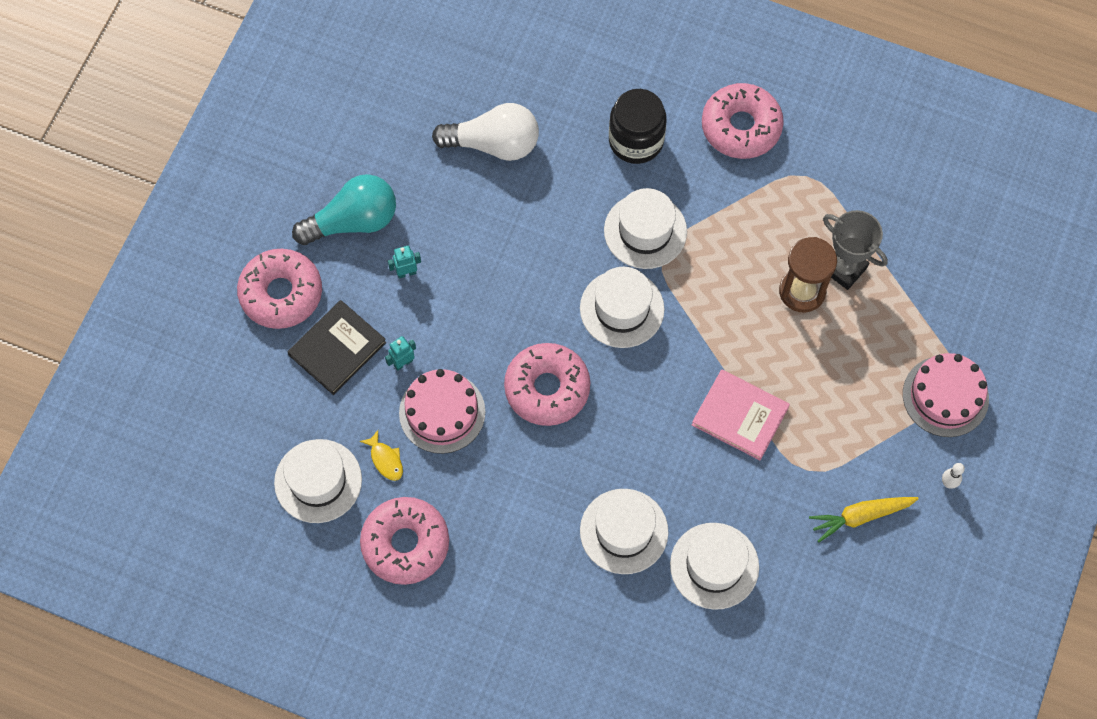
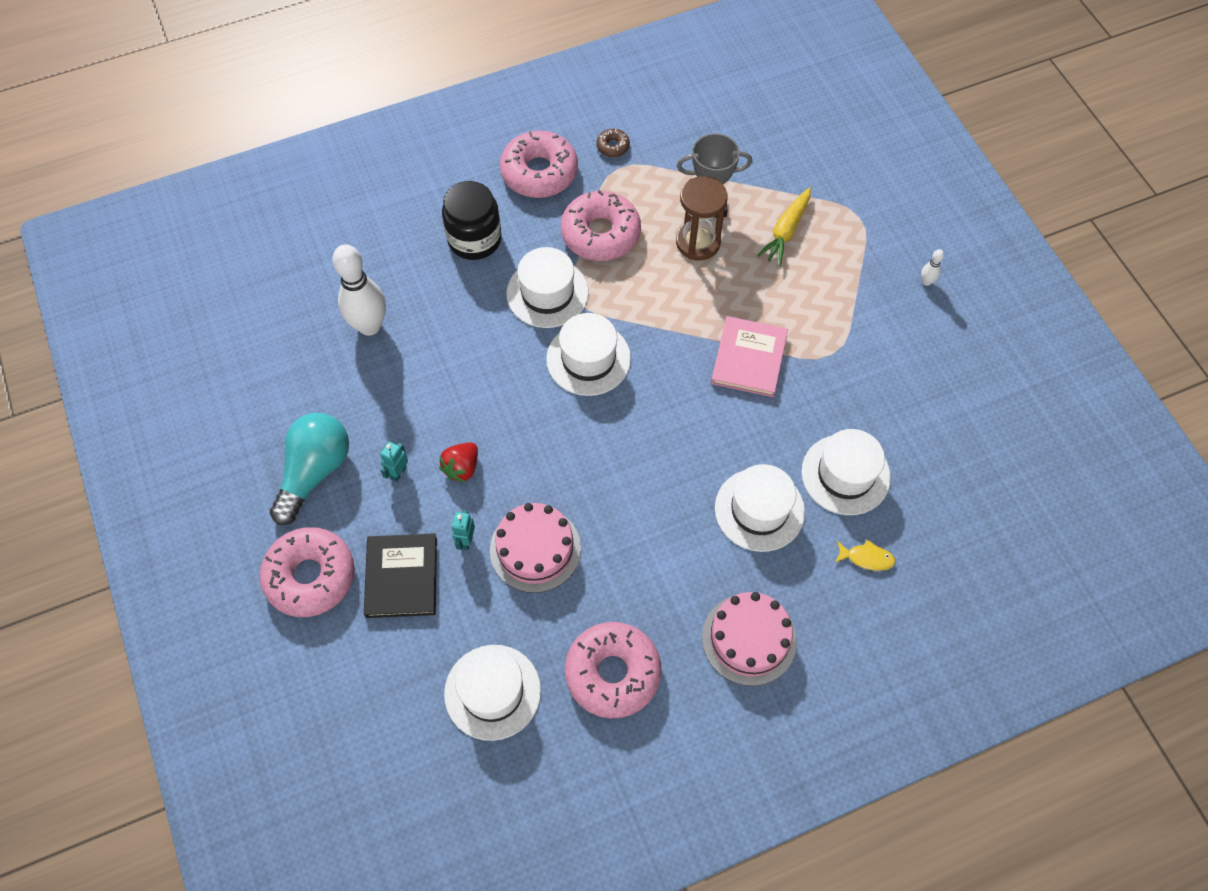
camera: 45 degrees left, 5 degrees down
(385, 459) = (529, 625): yellow fish -> yellow fish (866, 558)
(451, 308) = (462, 468): none -> red strawberry
(493, 144) = (369, 326): white light bulb -> white bowling pin
(547, 388) = (595, 461): pink donut -> pink donut (600, 234)
(740, 416) = (749, 358): pink book -> pink book turned 60 degrees counterclockwise
(821, 154) = (613, 146): none -> brown donut
(860, 516) = (899, 352): yellow carrot -> yellow carrot (786, 231)
(945, 396) = (862, 229): pink cake -> pink cake (749, 639)

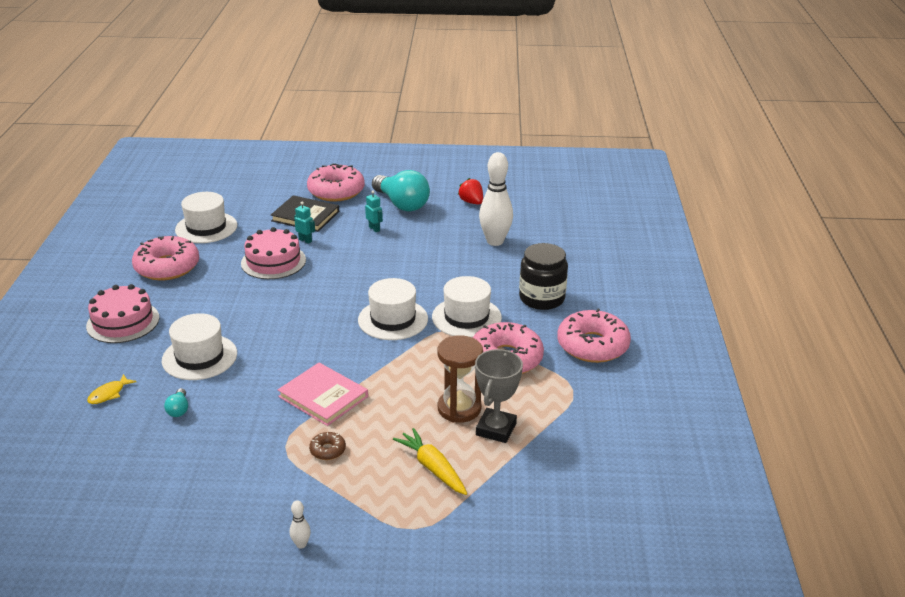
camera: 115 degrees right, 30 degrees down
(462, 468) = (356, 250): red strawberry -> red strawberry (471, 202)
(613, 146) = (600, 394): brown donut -> brown donut (327, 450)
(845, 474) = (178, 409): white hat -> turquoise light bulb

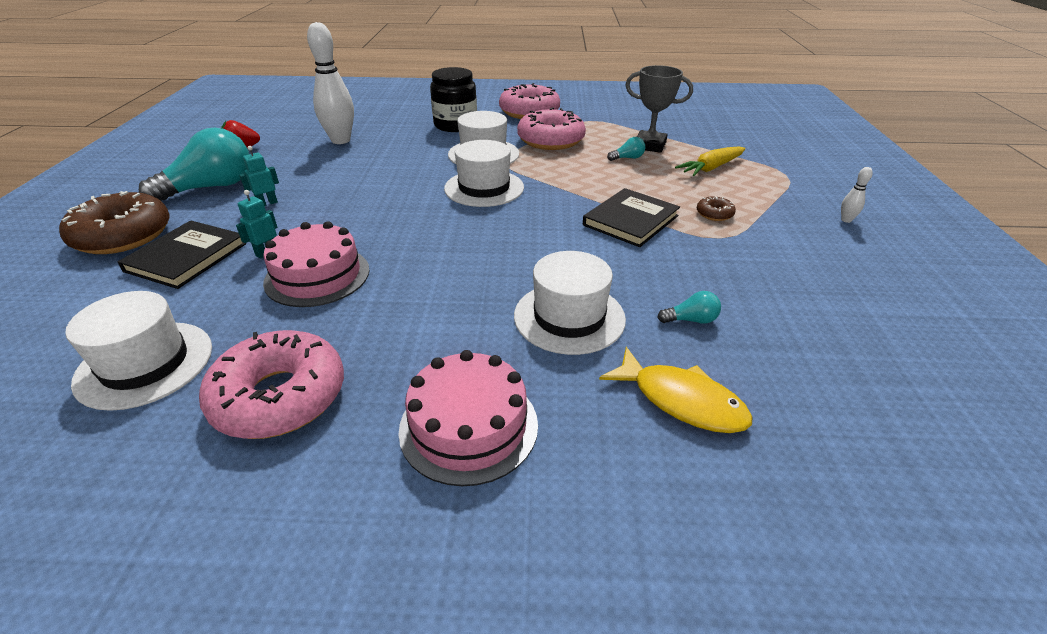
camera: 90 degrees left, 5 degrees up
(109, 394) = (681, 400): yellow fish -> yellow fish, size x1.72
(323, 397) = (630, 220): pink book -> black book
(336, 191) = (123, 235): pink donut -> brown donut
(459, 408) = (627, 158): brown hourglass -> turquoise light bulb

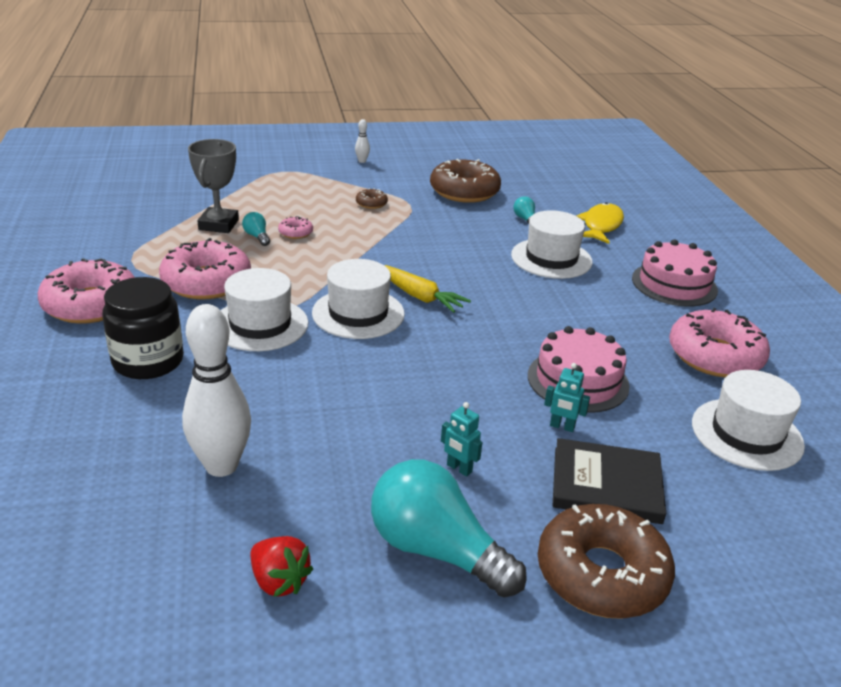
camera: 105 degrees left, 5 degrees down
(630, 220) = (398, 236): black book -> none
(636, 173) = (295, 233): none -> pink donut
(711, 168) = (275, 199): yellow carrot -> yellow carrot (419, 296)
(776, 283) = (464, 191): none -> brown donut

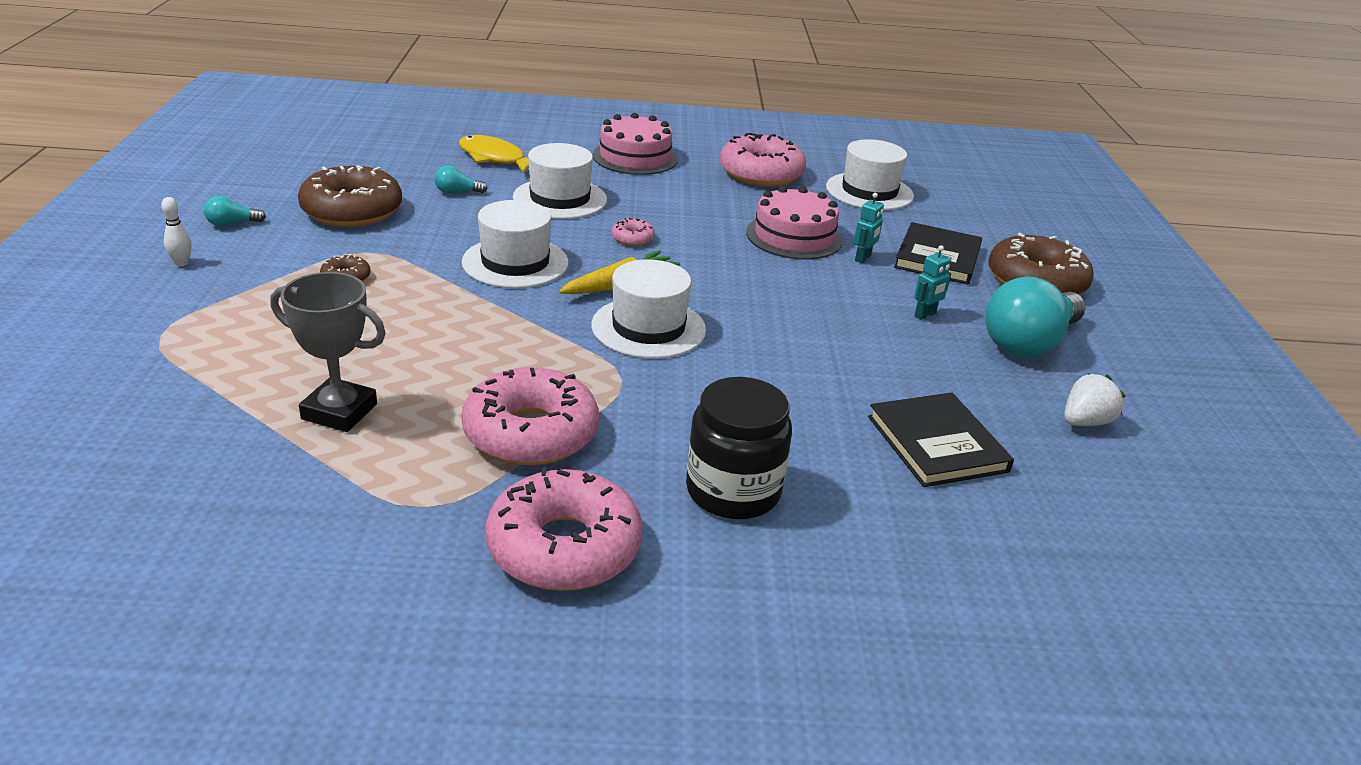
camera: 80 degrees left, 0 degrees up
(221, 466) = (937, 444): white bowling pin -> black book
(257, 237) = (403, 379): turquoise light bulb -> turquoise light bulb (232, 224)
(260, 324) = (659, 397): white hat -> white hat (515, 262)
(279, 581) = (1085, 422): red strawberry -> white strawberry
(295, 233) = (408, 346): pink donut -> pink donut (632, 238)

